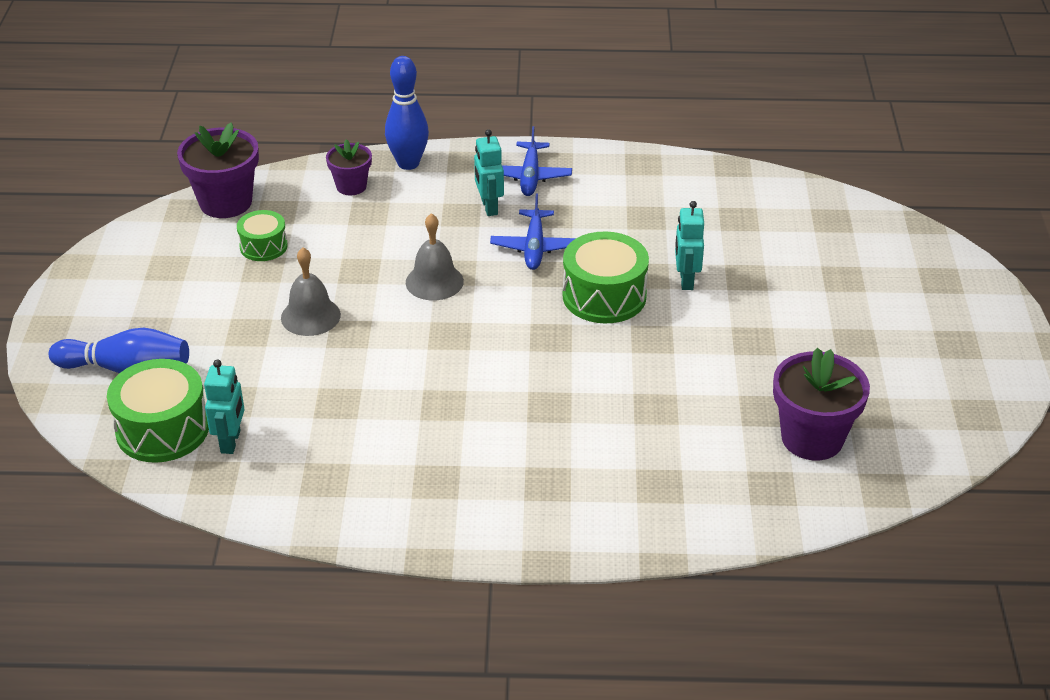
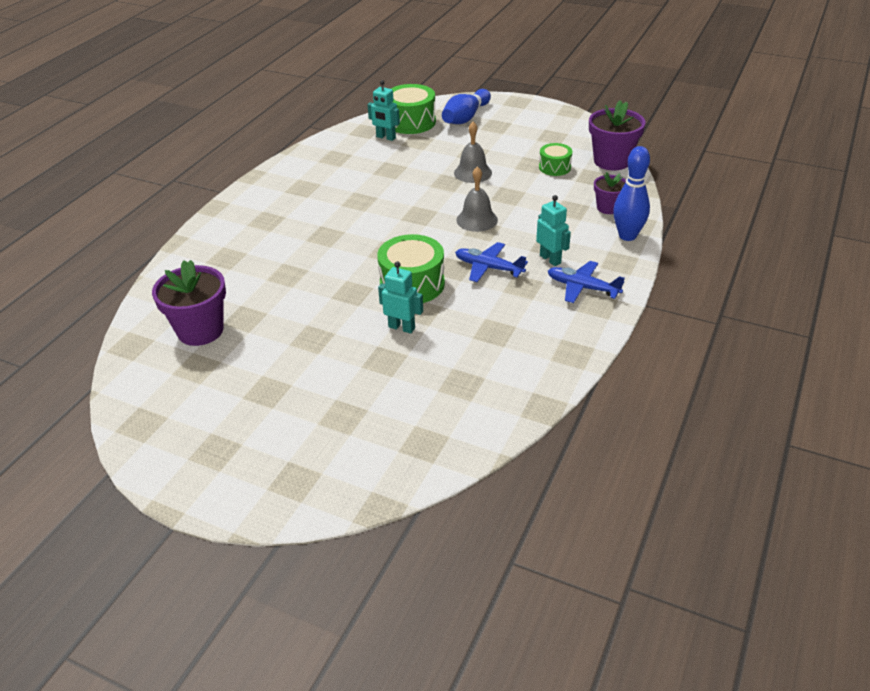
camera: 115 degrees right, 0 degrees up
(489, 207) = (550, 259): turquoise robot -> turquoise robot turned 45 degrees clockwise

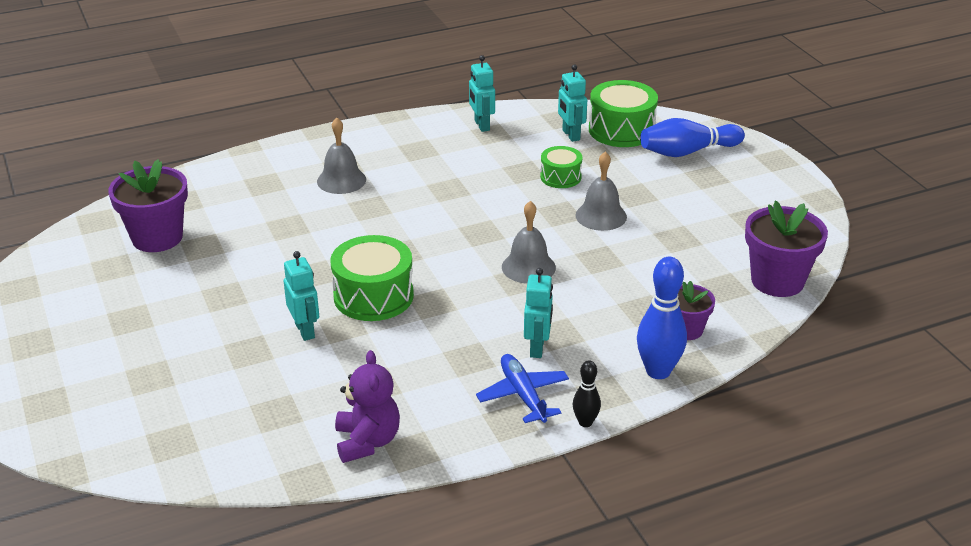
camera: 40 degrees right, 5 degrees down
(279, 229) = (341, 180): none -> grey bell
(321, 156) = (481, 125): none -> turquoise robot
(488, 268) = (464, 321): blue plane -> none
(541, 364) = (367, 441): none -> purple teddy bear
(554, 167) = (698, 254): green drum -> green drum (560, 177)
(634, 282) = (585, 422): none -> black bowling pin

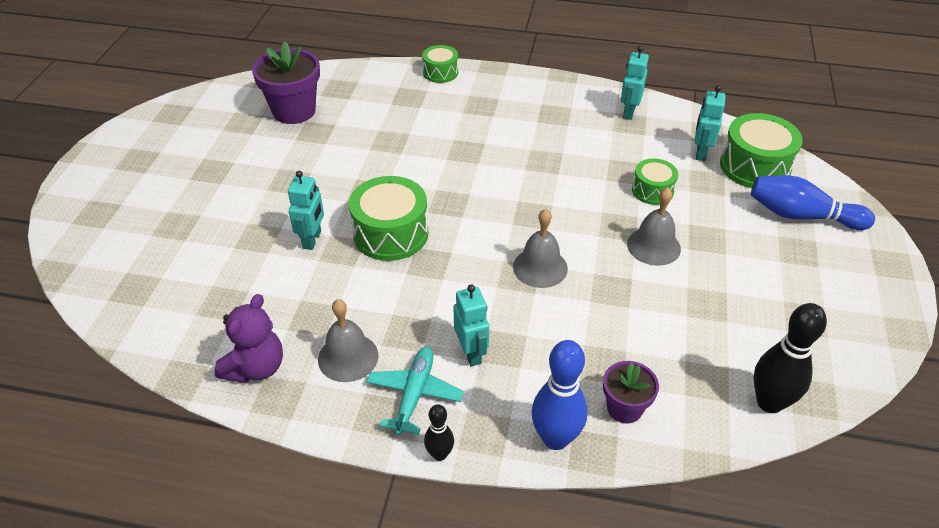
camera: 35 degrees right, 10 degrees up
(272, 153) = (440, 72): none -> green drum
(341, 180) = (467, 117): grey bell -> grey bell (348, 357)
(523, 395) = (415, 394): blue plane -> turquoise plane
(537, 348) = (471, 353): turquoise robot -> turquoise robot turned 60 degrees counterclockwise
(777, 281) = (769, 402): purple flower pot -> black bowling pin

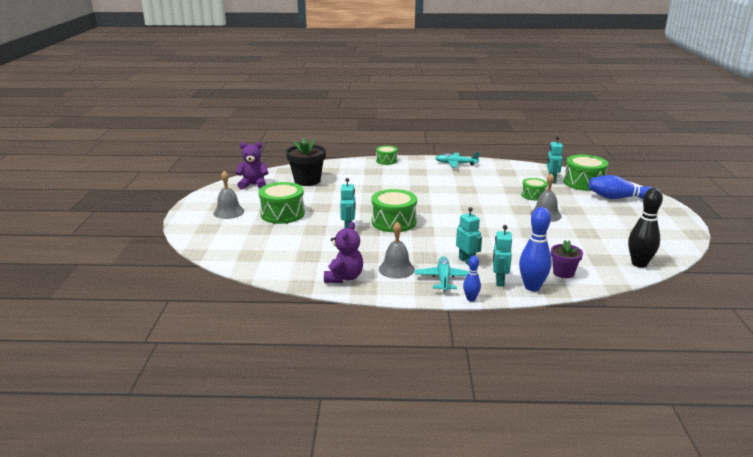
camera: 10 degrees left, 20 degrees down
(207, 112) = (253, 185): none -> purple teddy bear
(223, 191) = (282, 214): none -> green drum
(294, 111) = (307, 181): purple flower pot -> black flower pot
(439, 454) = (471, 299): black bowling pin -> blue bowling pin
(540, 267) = (487, 227): grey bell -> grey bell (228, 212)
(552, 92) = (456, 164): none -> turquoise plane
(628, 112) = (503, 168): turquoise robot -> turquoise robot (499, 281)

